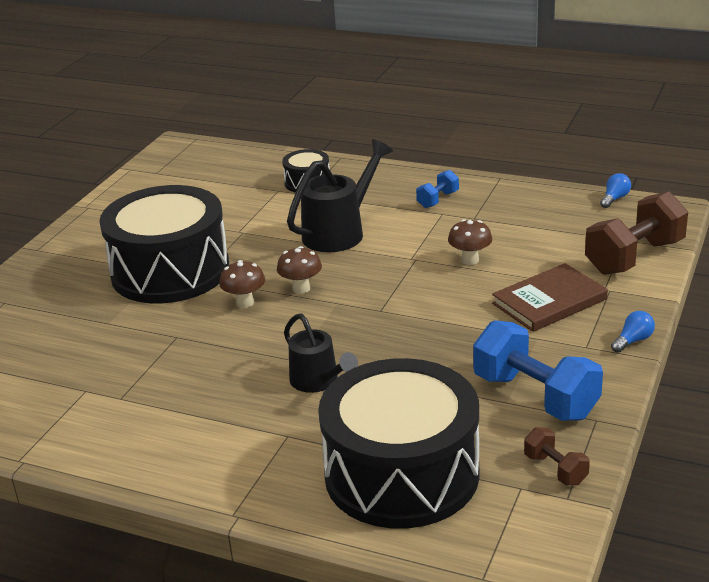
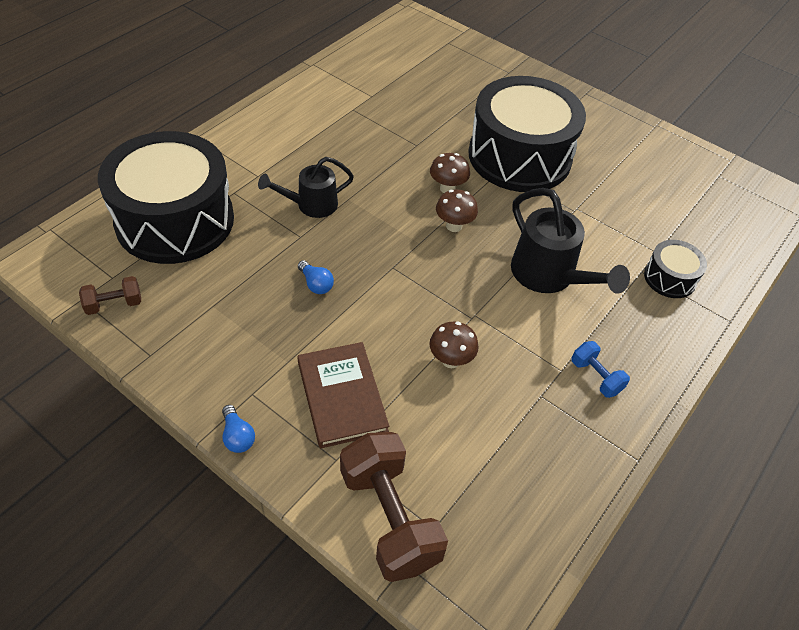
camera: 100 degrees right, 20 degrees up
(535, 396) = (206, 327): blue dumbbell -> none
(614, 199) = (542, 569): blue light bulb -> blue light bulb (316, 284)

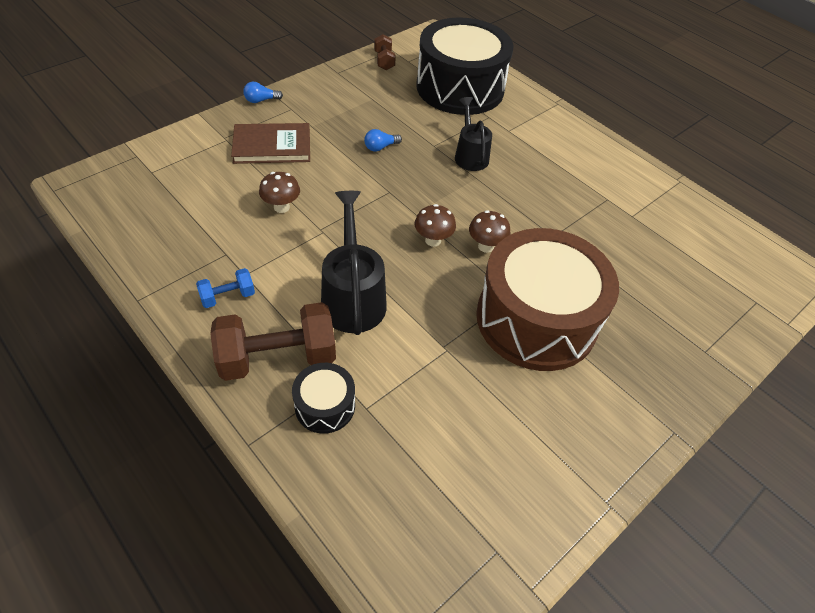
camera: 100 degrees right, 0 degrees up
(390, 518) = (170, 154): brown dumbbell -> brown dumbbell (278, 358)
(519, 156) = (536, 319): black drum -> brown drum
(549, 276) = (353, 296): black watering can -> black watering can turned 105 degrees clockwise

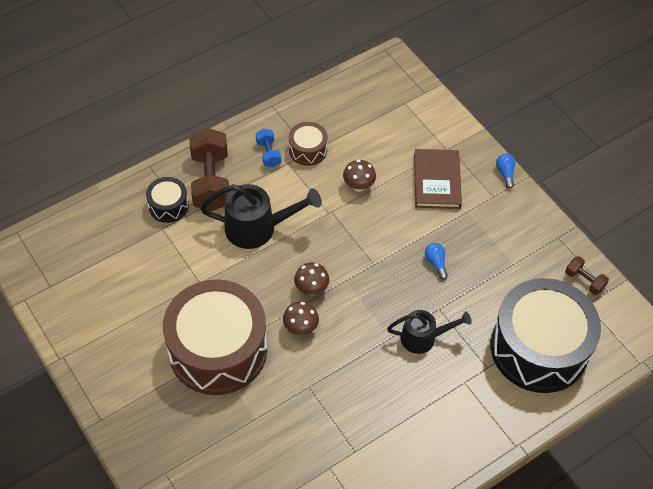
camera: 100 degrees right, 5 degrees up
(223, 256) = (308, 150): none -> brown drum
(384, 61) = (584, 281): brown dumbbell -> brown dumbbell turned 45 degrees clockwise

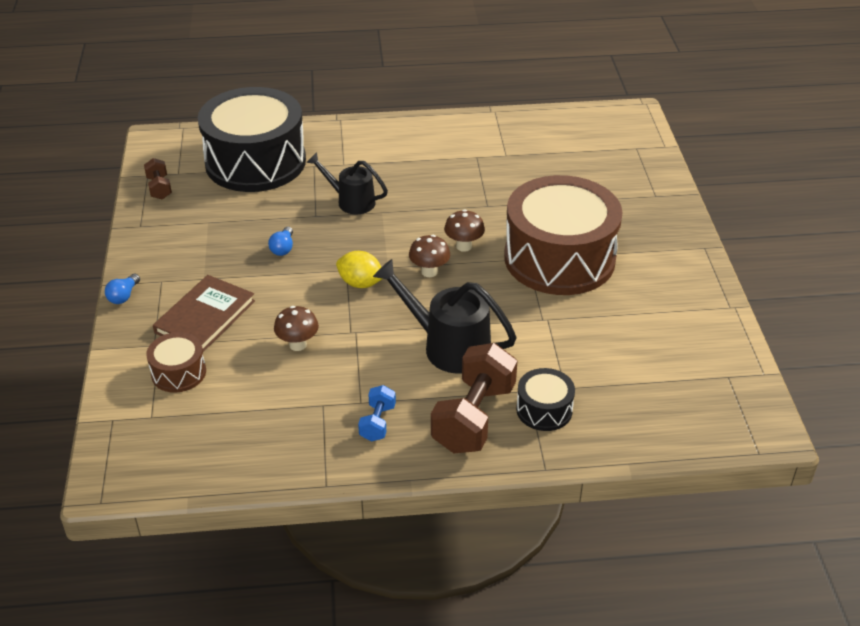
camera: 150 degrees left, 15 degrees down
(308, 150) = (324, 408): brown drum -> brown drum (178, 372)
(354, 255) = (360, 283): none -> yellow lemon

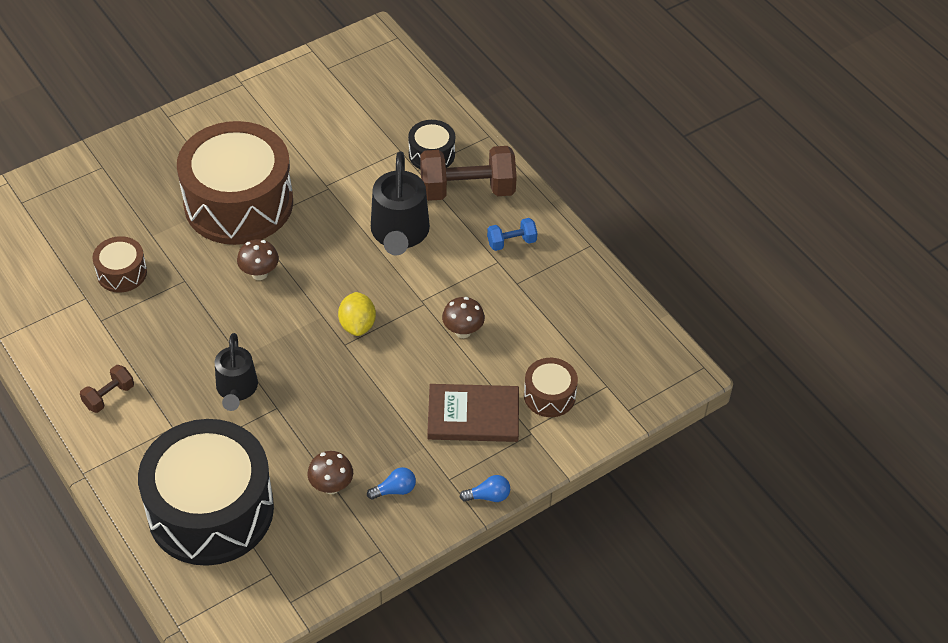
camera: 120 degrees left, 10 degrees up
(159, 188) = (308, 574): brown dumbbell -> brown dumbbell (109, 396)
(283, 248) = (343, 407): blue light bulb -> blue light bulb (395, 490)
(429, 272) = (311, 283): brown mushroom -> brown mushroom (331, 486)
(519, 177) = (122, 273): none -> brown drum

